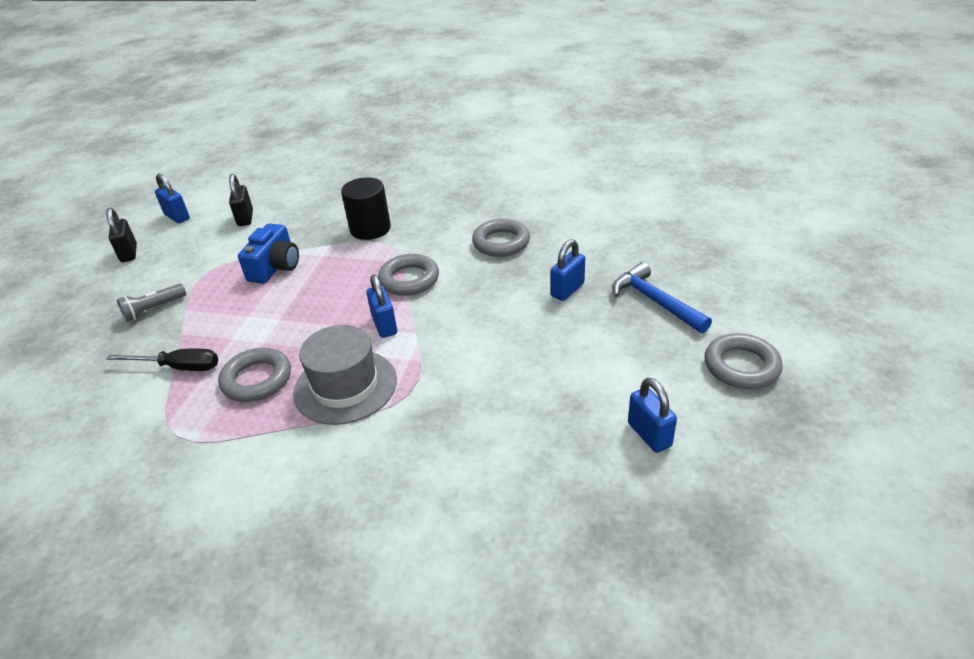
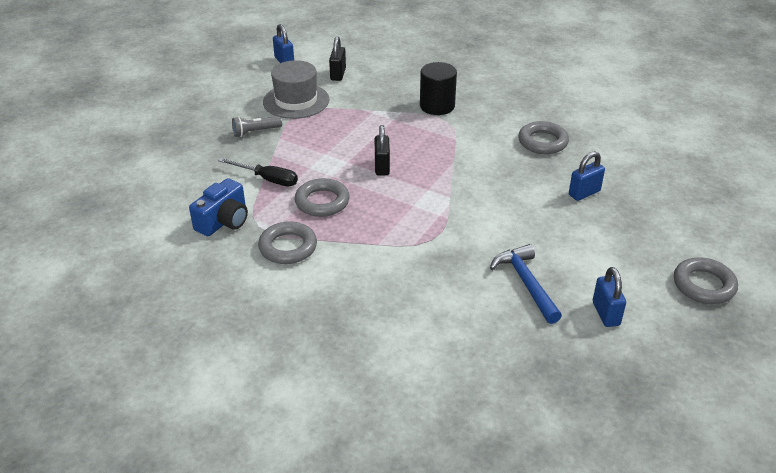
camera: 15 degrees right, 0 degrees up
(129, 253) = (243, 83): black padlock -> black padlock (382, 167)
(275, 267) = (353, 120): blue camera -> blue camera (224, 221)
(345, 386) = (386, 222): grey hat -> grey hat (296, 101)
(384, 325) = (427, 185): blue padlock -> none
(409, 279) = (457, 154): grey ring -> grey ring (288, 247)
(655, 301) = (654, 219): blue hammer -> blue hammer (526, 283)

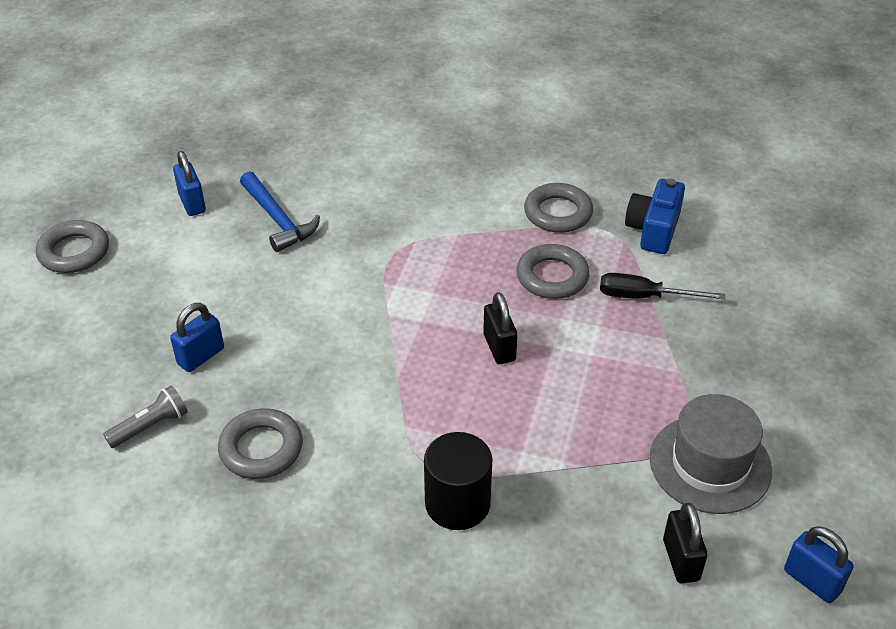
camera: 165 degrees right, 5 degrees up
(255, 132) = (723, 377): grey flashlight -> grey flashlight (150, 426)

